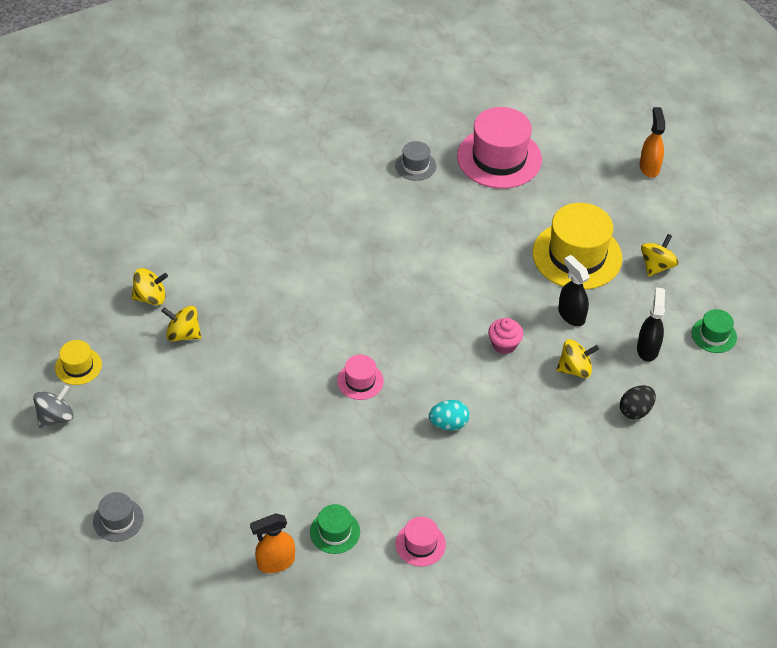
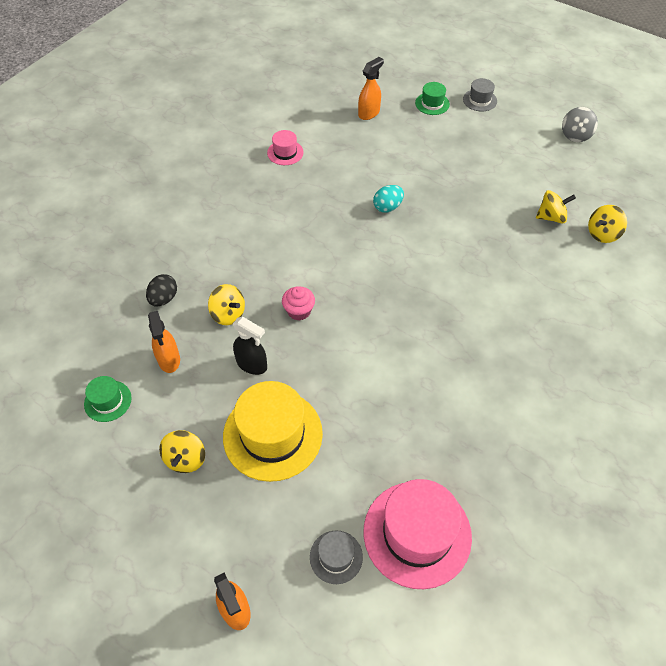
camera: 155 degrees right, 5 degrees up
(78, 366) = (597, 168): yellow hat -> none
(335, 532) = (344, 140): green hat -> green hat (432, 104)
(360, 381) = (395, 236): pink hat -> none
(415, 166) = (497, 476): grey hat -> grey hat (336, 557)
(448, 424) = (309, 231): turquoise egg -> turquoise egg (387, 207)
(575, 369) = (228, 314): yellow spinning top -> yellow spinning top turned 105 degrees counterclockwise
(647, 349) = (169, 360): black spray bottle -> orange spray bottle

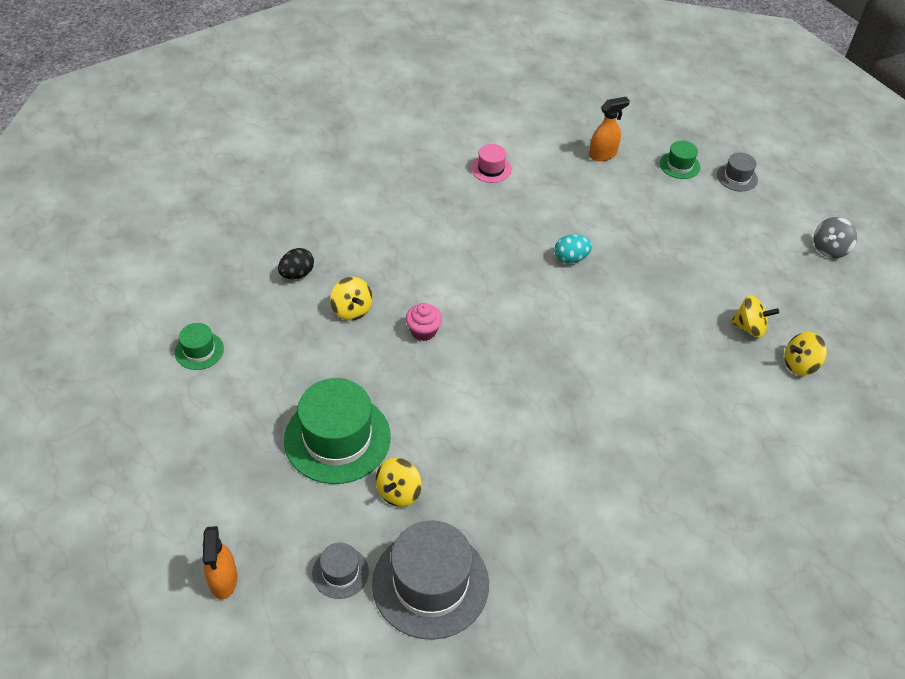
camera: 20 degrees right, 5 degrees down
(169, 360) = (274, 333): orange spray bottle -> none
(185, 459) = (244, 429): yellow spinning top -> yellow spinning top (398, 492)
(252, 364) = (351, 366): black spray bottle -> none
(272, 434) = (337, 438): yellow hat -> green hat
(417, 533) = (430, 583): pink hat -> grey hat

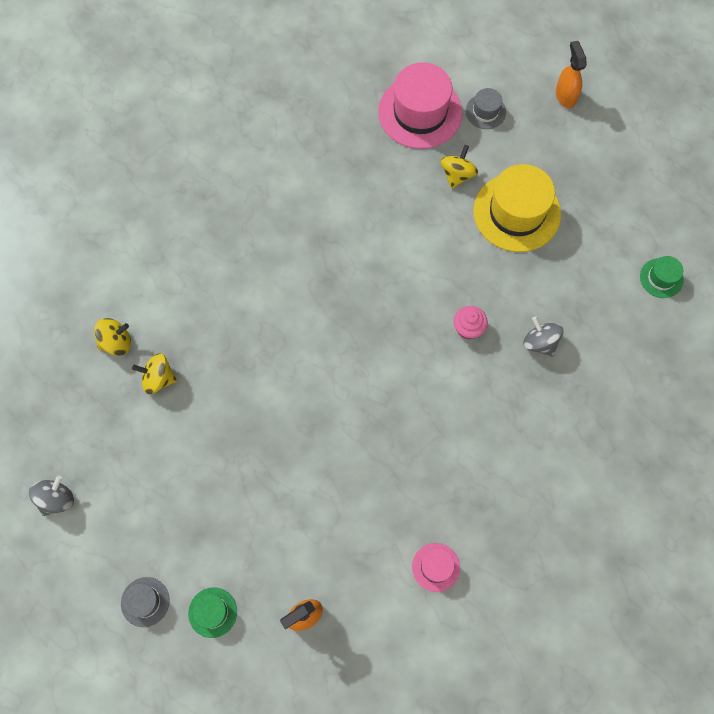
camera: 175 degrees right, 20 degrees up
(297, 274) = (605, 378): black egg -> none
(337, 438) = (516, 212): green hat -> yellow hat
(352, 310) = (540, 342): yellow spinning top -> grey spinning top
(430, 583) = (420, 112): grey hat -> pink hat
(571, 258) = (335, 441): turquoise egg -> none

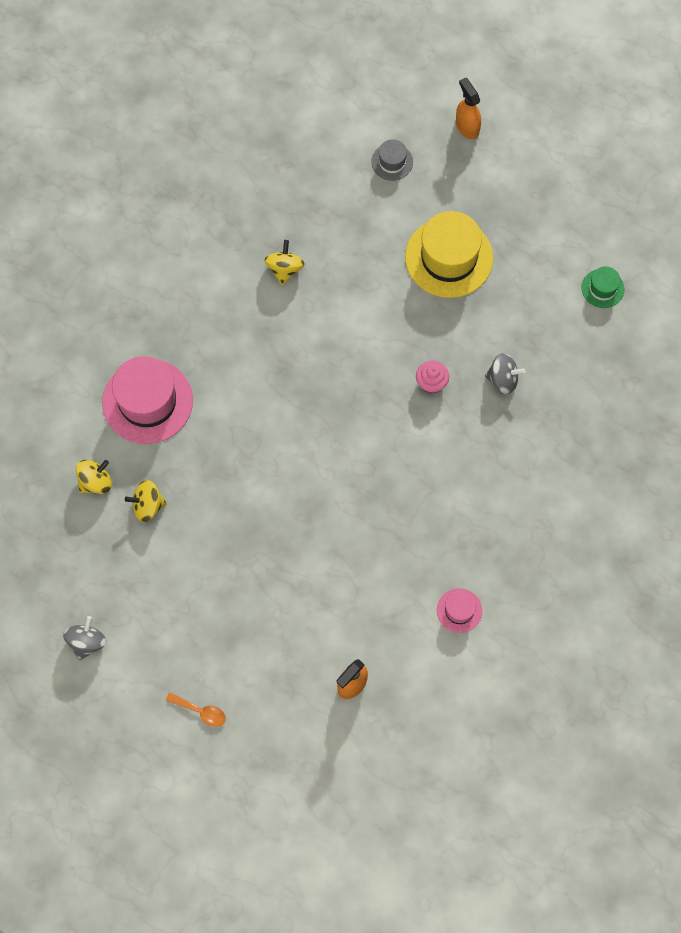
camera: 15 degrees left, 0 degrees up
(145, 602) = (200, 711): grey hat -> orange spoon
(212, 612) = (266, 704): green hat -> none
(420, 112) = (327, 178): pink hat -> pink hat (147, 401)
(457, 175) = (381, 234): yellow spinning top -> yellow spinning top (284, 269)
(540, 342) = (503, 379): grey spinning top -> grey spinning top turned 150 degrees clockwise

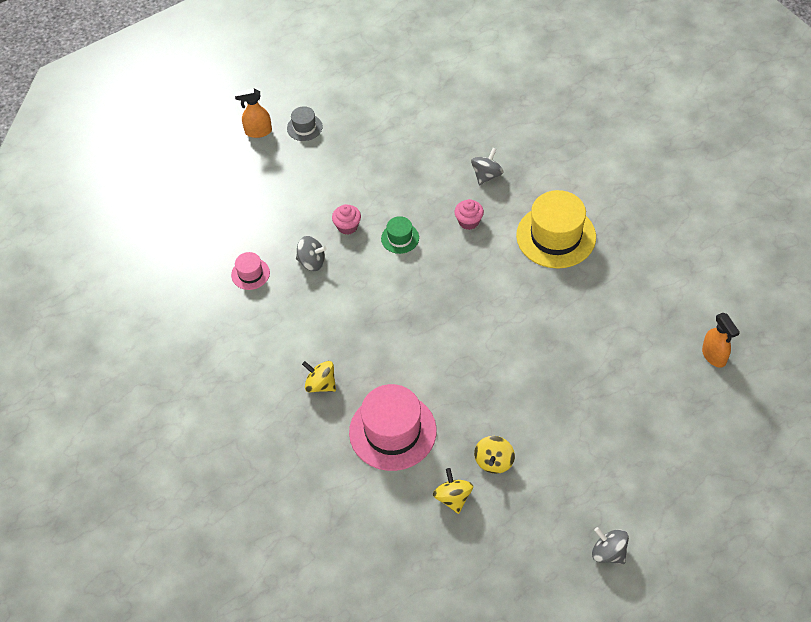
camera: 65 degrees left, 15 degrees down
(200, 711) = (704, 478): orange spoon -> none
(284, 269) = (318, 290): yellow spinning top -> yellow spinning top (321, 384)
(317, 249) = (312, 262): none -> grey spinning top
(376, 265) = (347, 226): none -> pink cupcake
(392, 162) = (261, 188): grey hat -> grey hat (304, 127)
(449, 257) = (365, 177): yellow hat -> yellow hat (556, 236)
(459, 610) = (672, 263): pink hat -> pink hat (250, 274)
(602, 288) = (439, 93): green hat -> green hat (400, 238)

